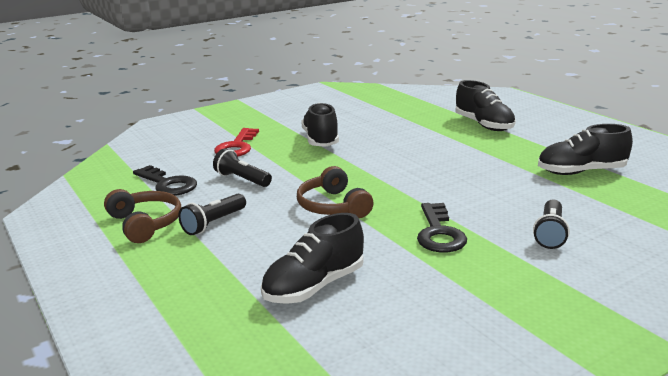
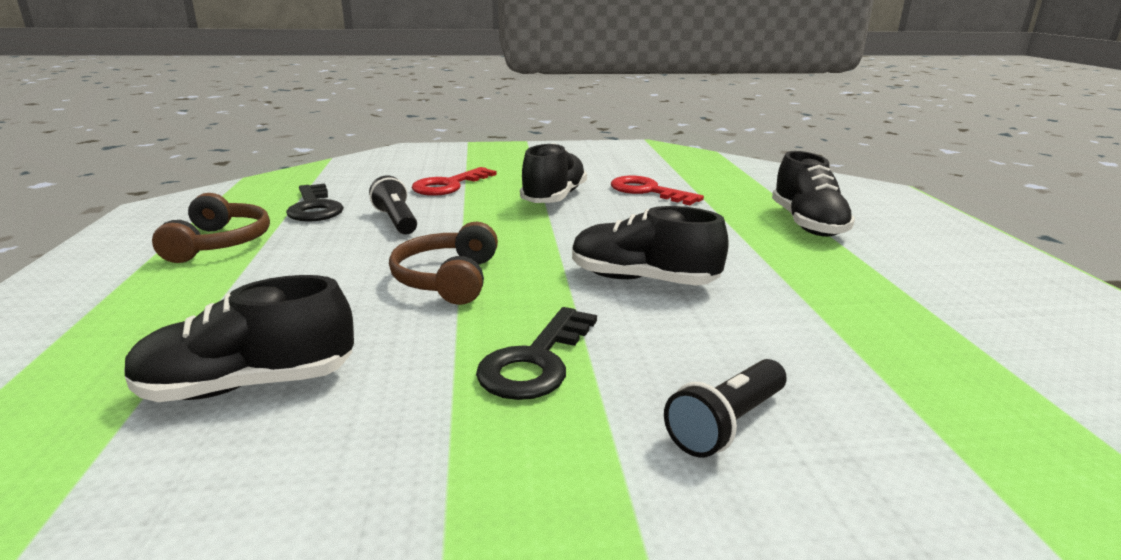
camera: 25 degrees right, 0 degrees up
(214, 223) = (283, 262): black flashlight -> none
(372, 122) = (648, 191): none -> red key
(581, 172) = (907, 329): black shoe -> black shoe (642, 280)

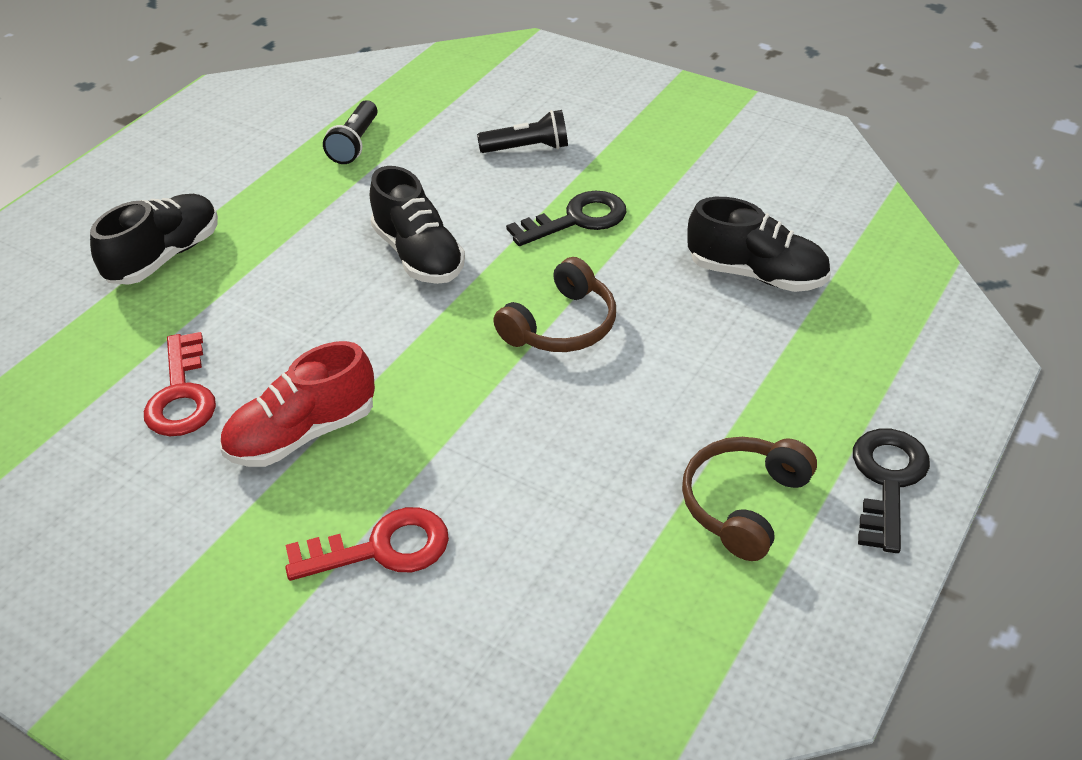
camera: 140 degrees left, 20 degrees up
(314, 208) = (601, 560): black key -> black key (887, 481)
(396, 221) = (528, 465): black flashlight -> black flashlight (355, 144)
(554, 198) = (302, 434): black shoe -> red shoe

